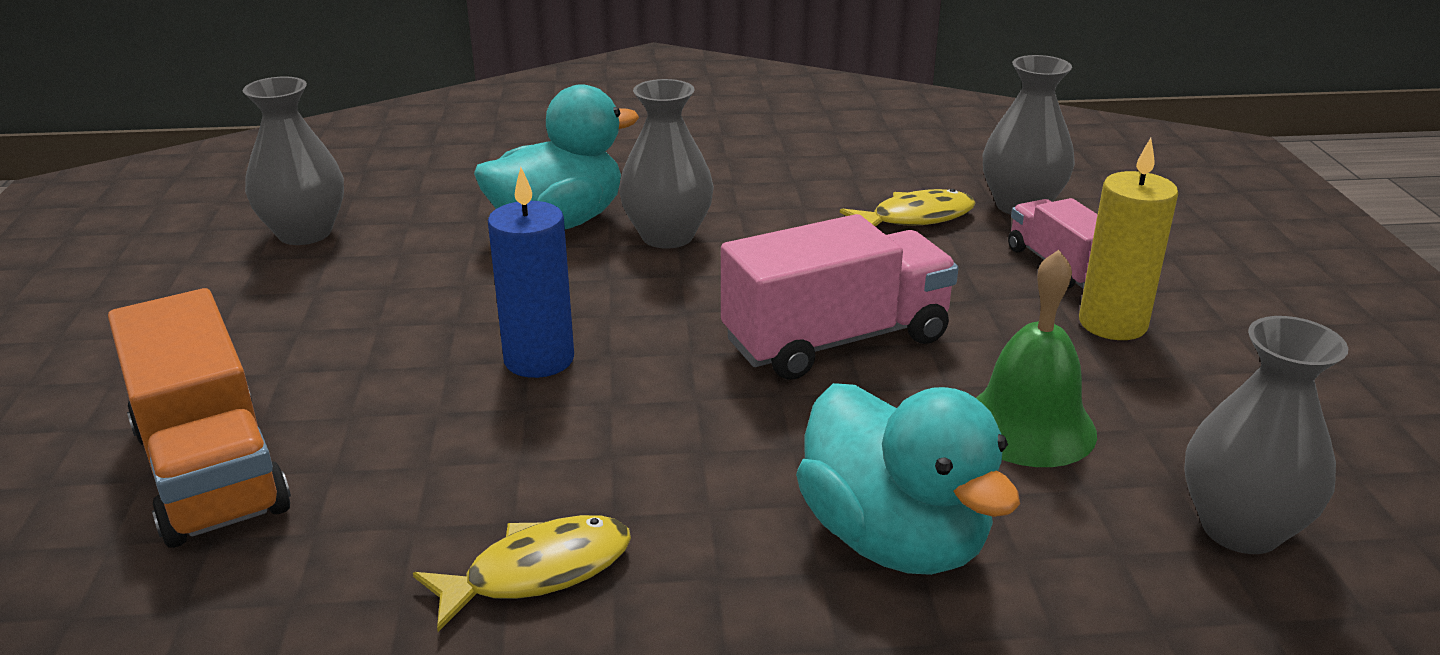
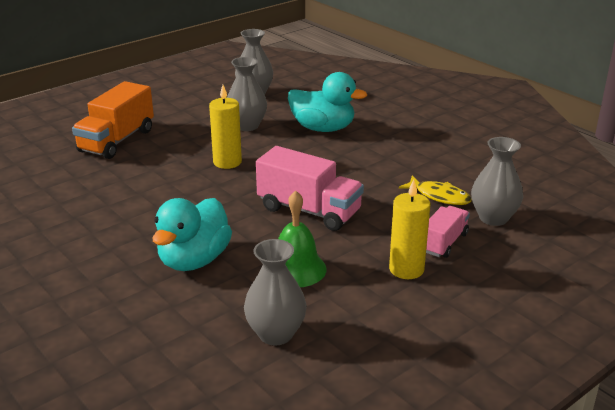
camera: 55 degrees right, 0 degrees up
(538, 572) = (119, 206): yellow fish -> none
(539, 359) = (227, 162): blue candle -> yellow candle
(667, 236) = (342, 151): grey vase -> grey vase (247, 126)

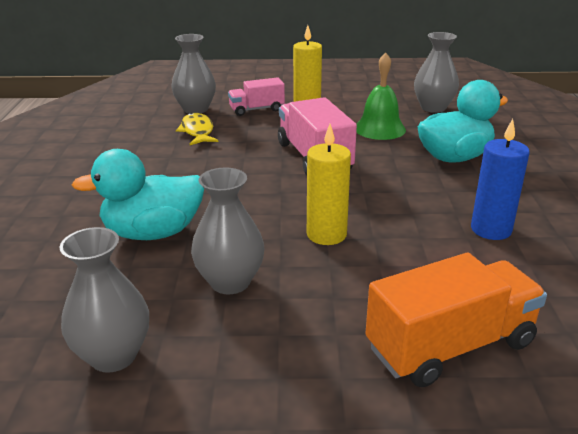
camera: 140 degrees left, 0 degrees up
(125, 203) = (491, 229): none -> blue candle
(323, 128) = (153, 233): turquoise duck -> turquoise duck turned 75 degrees counterclockwise

